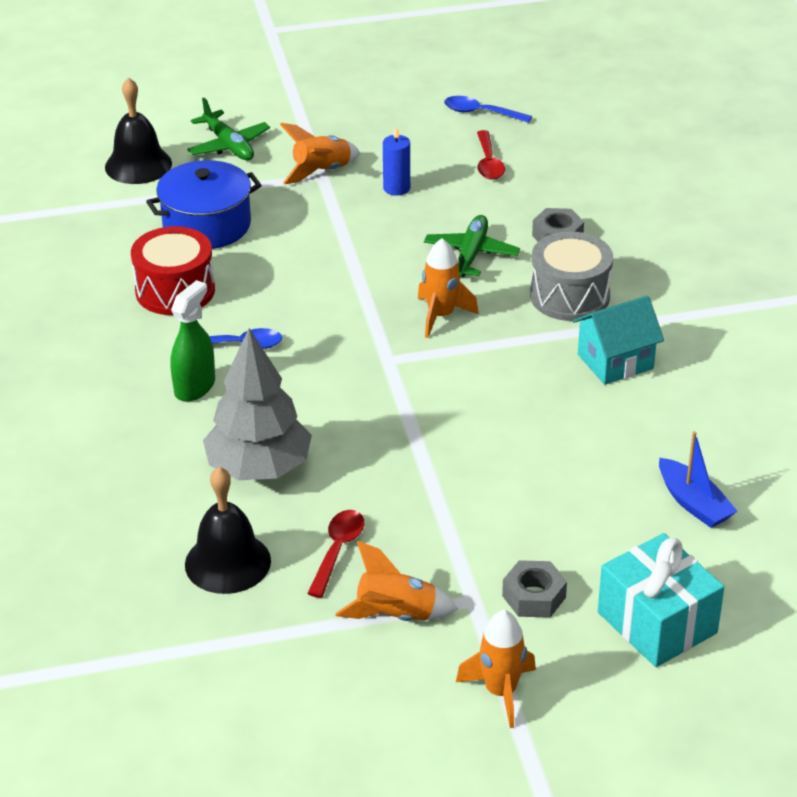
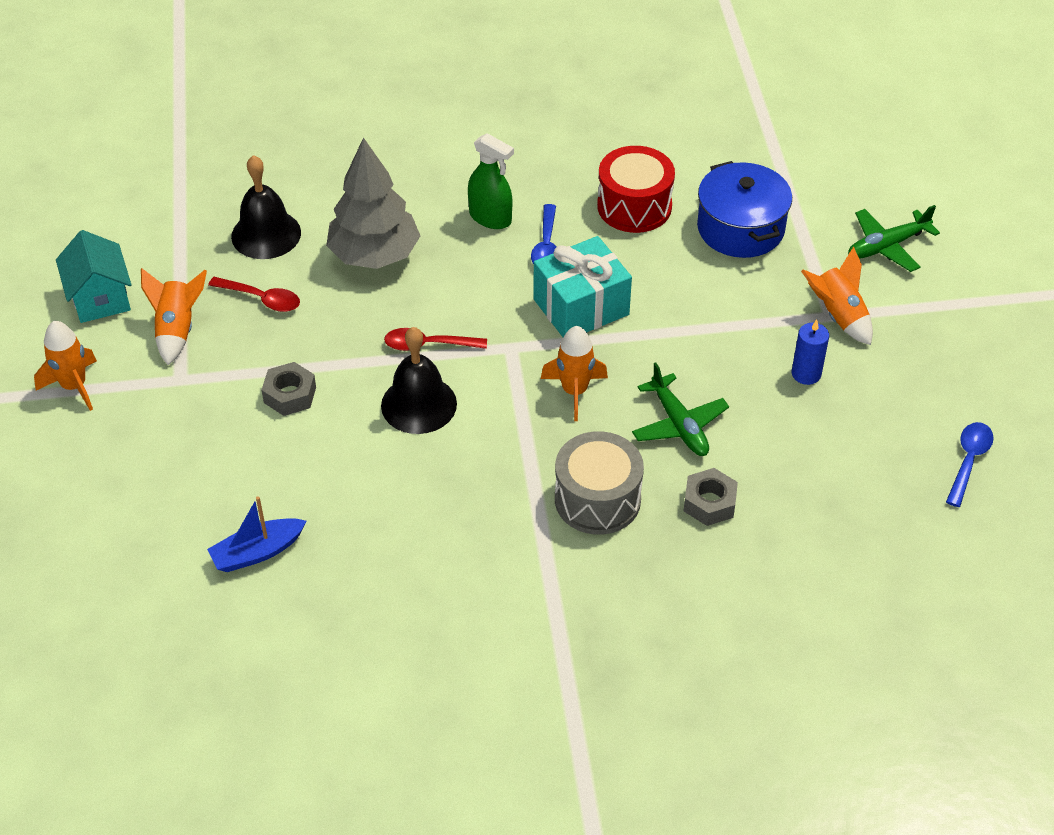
camera: 95 degrees right, 10 degrees up
(138, 165) = (848, 181): black bell -> black bell (419, 404)
(471, 254) = (679, 425): green plane -> green plane turned 45 degrees clockwise
(488, 163) = (858, 457): red spoon -> red spoon (428, 345)
(534, 596) = (171, 419): grey nut -> grey nut (290, 395)
(615, 361) = (481, 523): turquoise house -> turquoise house (100, 298)
(657, 622) = (115, 499): turquoise gift -> turquoise gift (581, 307)

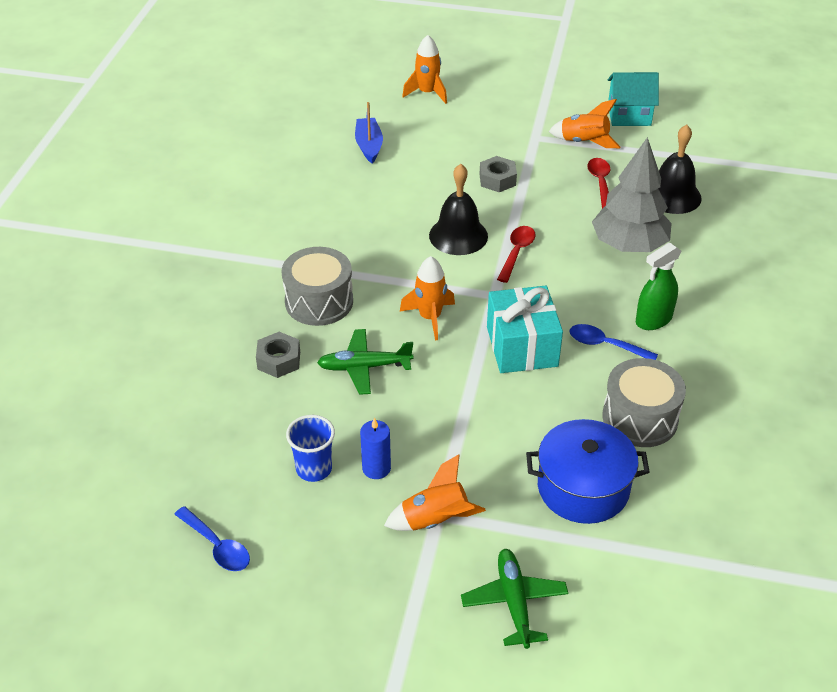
camera: 110 degrees right, 5 degrees down
(74, 386) = (548, 96): orange rocket -> orange rocket (427, 93)
(262, 299) = (600, 183): red spoon -> red spoon turned 135 degrees clockwise
(634, 206) = (640, 418): red drum -> grey drum
(836, 420) = (314, 469): none -> blue cup

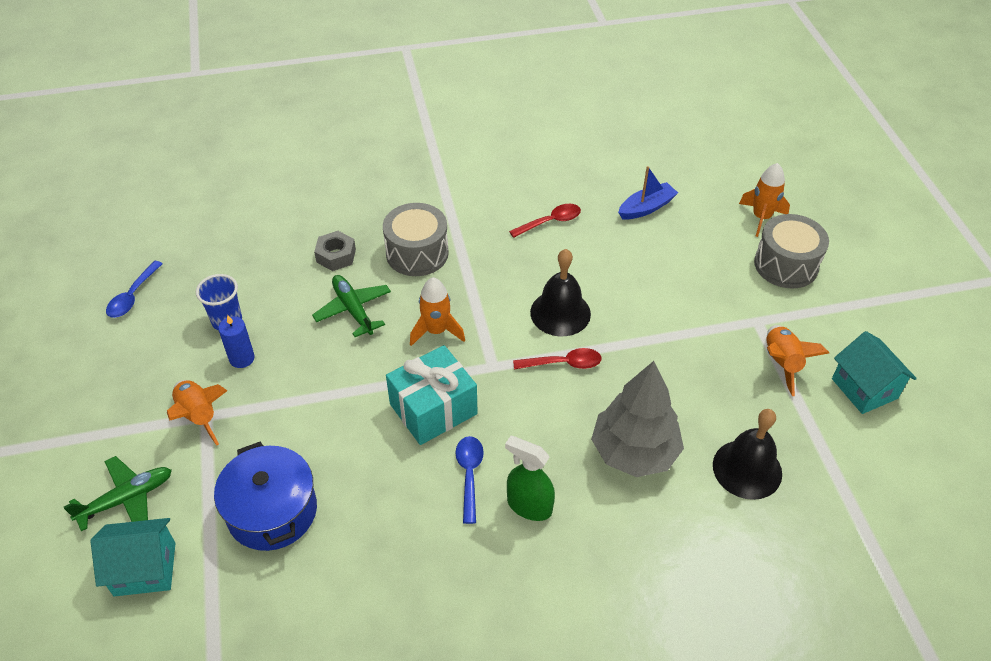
camera: 65 degrees right, 5 degrees up
(497, 179) = (664, 314): grey nut -> none
(600, 183) = (722, 397): red spoon -> red spoon (550, 222)
(608, 601) = (145, 569): none -> turquoise house
(640, 418) = (380, 532): grey drum -> grey drum (786, 265)

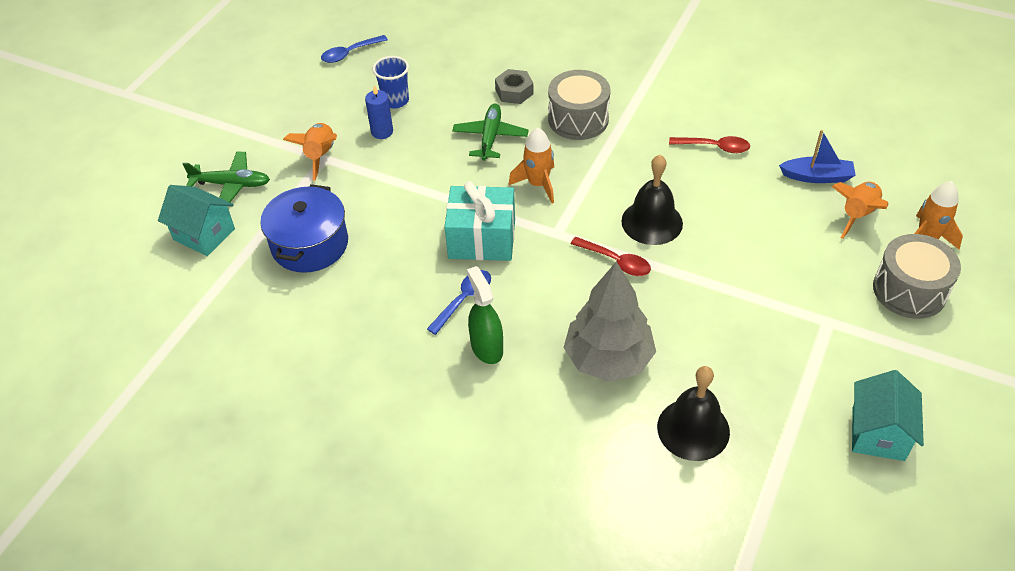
camera: 40 degrees right, 0 degrees up
(781, 363) = (815, 367): orange rocket -> orange rocket (857, 215)

